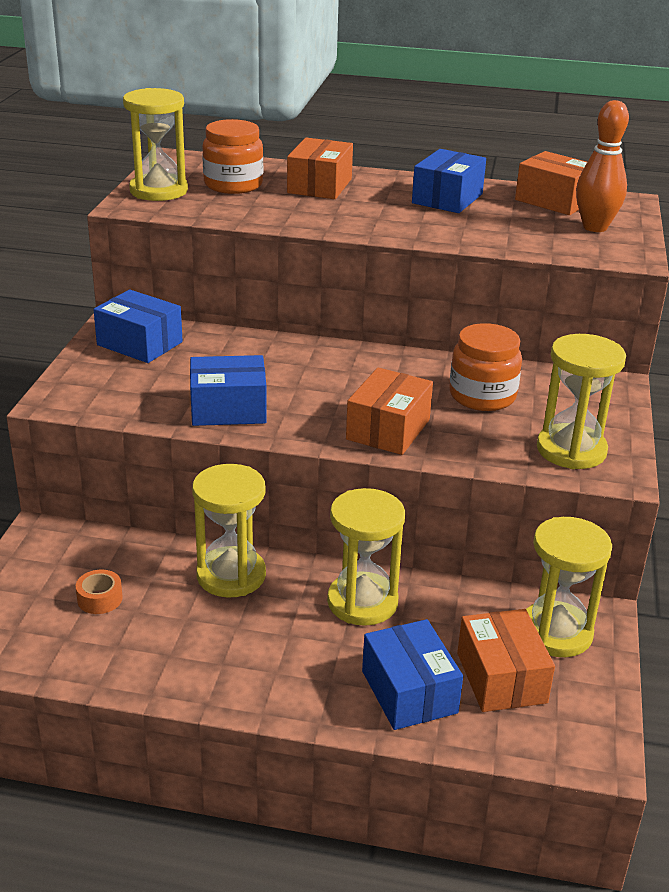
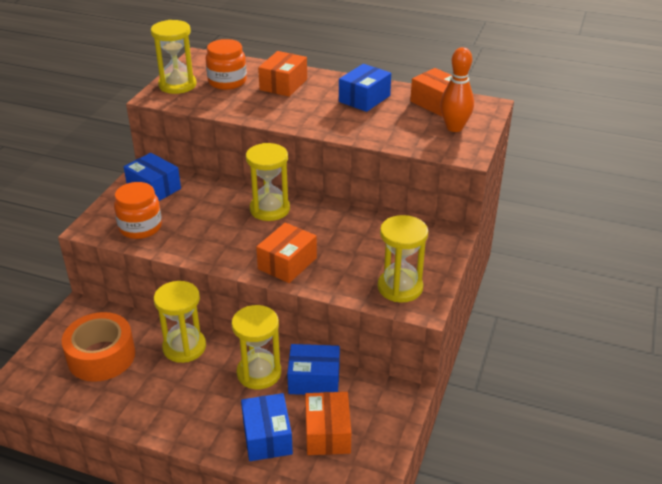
camera: 10 degrees right, 5 degrees up
(100, 599) = (101, 356): orange tape -> orange tape, size x2.44
(228, 409) = (192, 241): blue box -> blue box (314, 380)
(482, 396) = (358, 242): orange jar -> orange jar (140, 227)
(556, 632) = (373, 405): yellow hourglass -> yellow hourglass (270, 209)

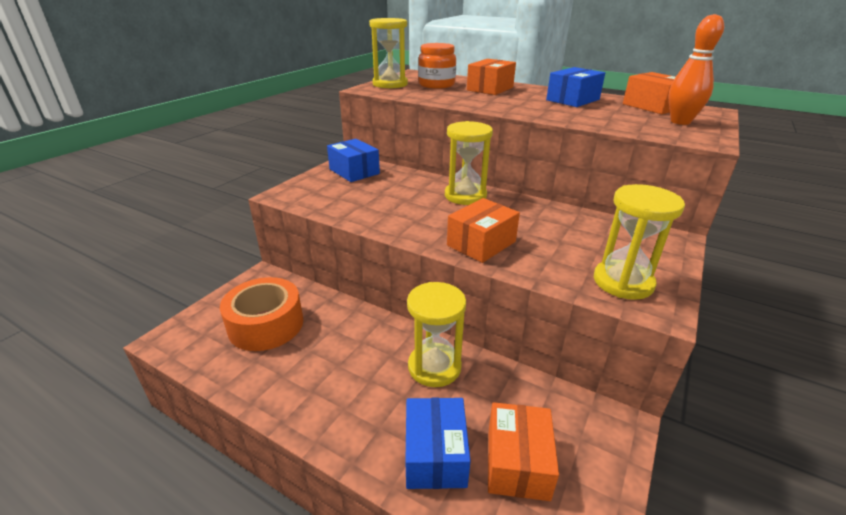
camera: 10 degrees right, 5 degrees down
(140, 227) = (331, 198): orange jar -> none
(184, 347) = (356, 326): yellow hourglass -> none
(314, 380) = (500, 384): blue box -> none

